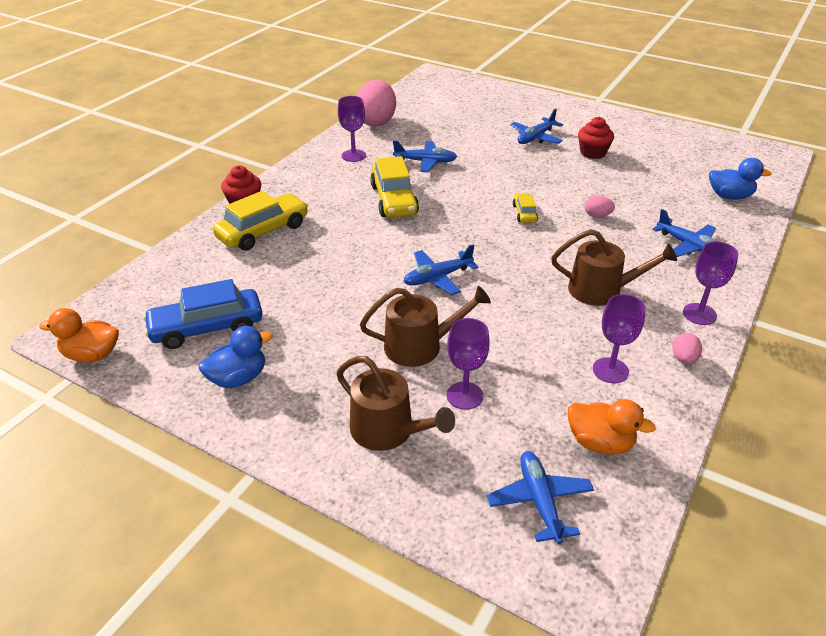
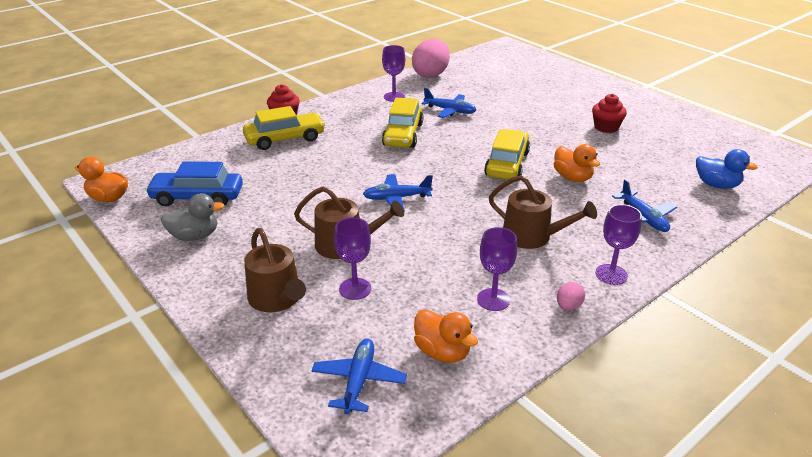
camera: 20 degrees right, 5 degrees down
(238, 378) = (195, 236): blue duck -> grey duck
(524, 213) = (507, 164): yellow car -> yellow car, size x1.98
(535, 137) = (561, 107): blue plane -> none
(597, 216) = (572, 178): pink egg -> orange duck

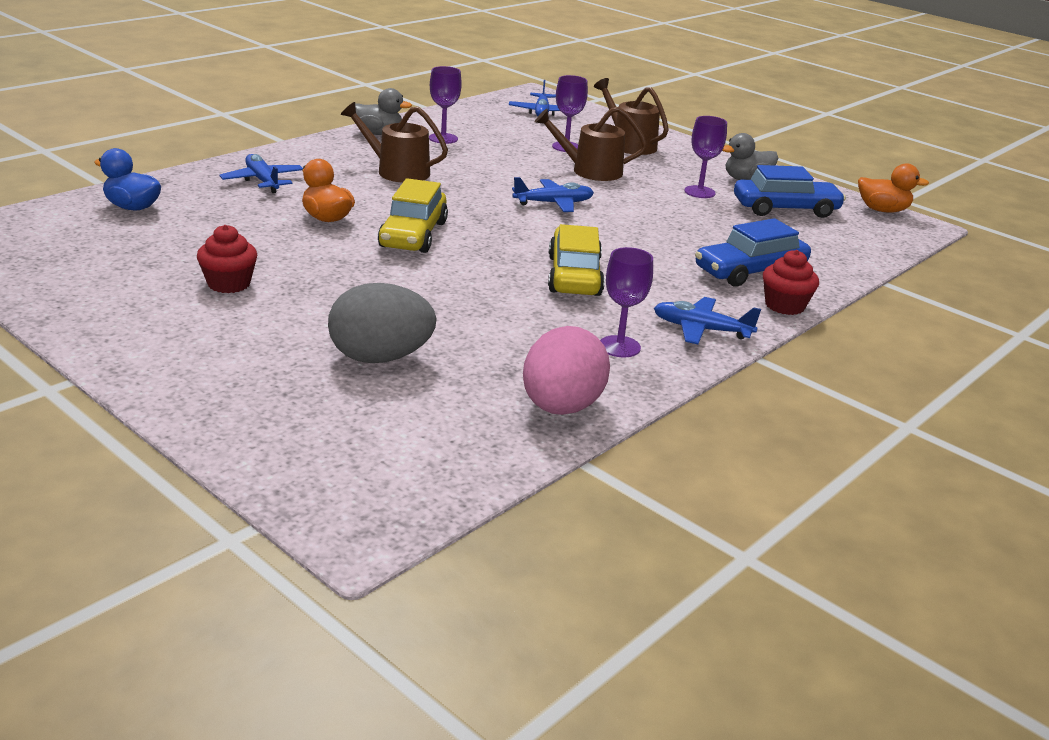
camera: 170 degrees right, 5 degrees down
(285, 139) = (750, 271): yellow car -> blue car
(442, 352) = (484, 119): orange duck -> none
(450, 111) = (504, 316): blue plane -> blue plane (701, 329)
(511, 92) = (380, 358): none -> grey egg
(568, 306) = (378, 133): pink egg -> grey duck
(611, 274) = (328, 147): purple goblet -> purple goblet (699, 192)

